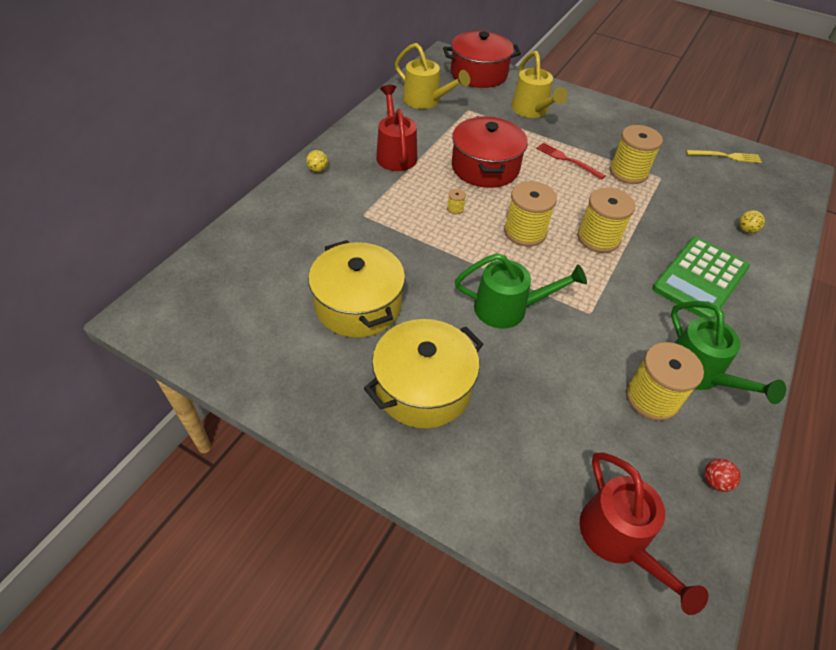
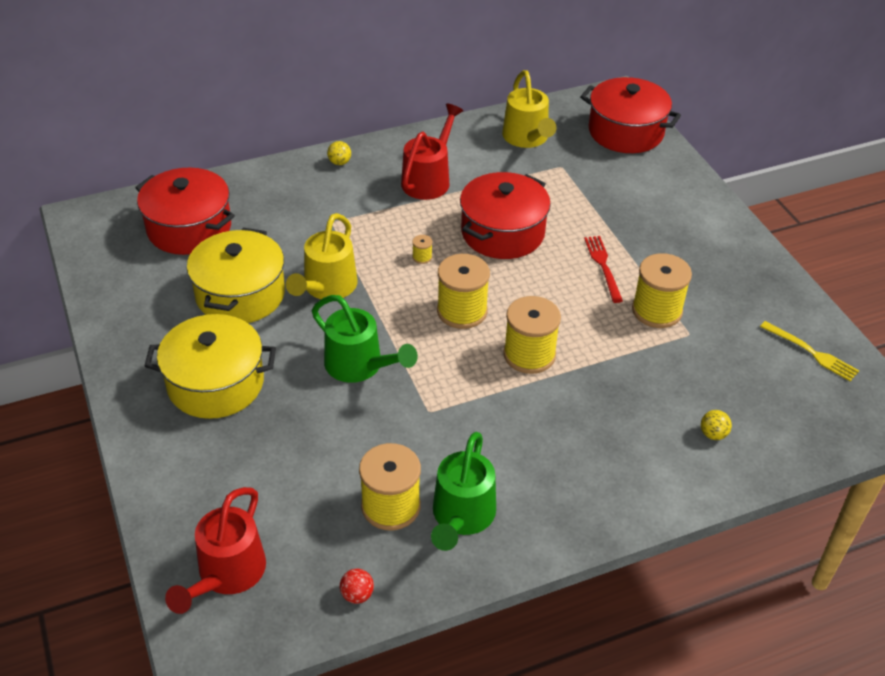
camera: 40 degrees right, 5 degrees down
(253, 275) = (189, 228): none -> red pot
(532, 111) = (634, 198): yellow watering can -> yellow watering can (326, 288)
(700, 278) = (586, 447): green calculator -> none

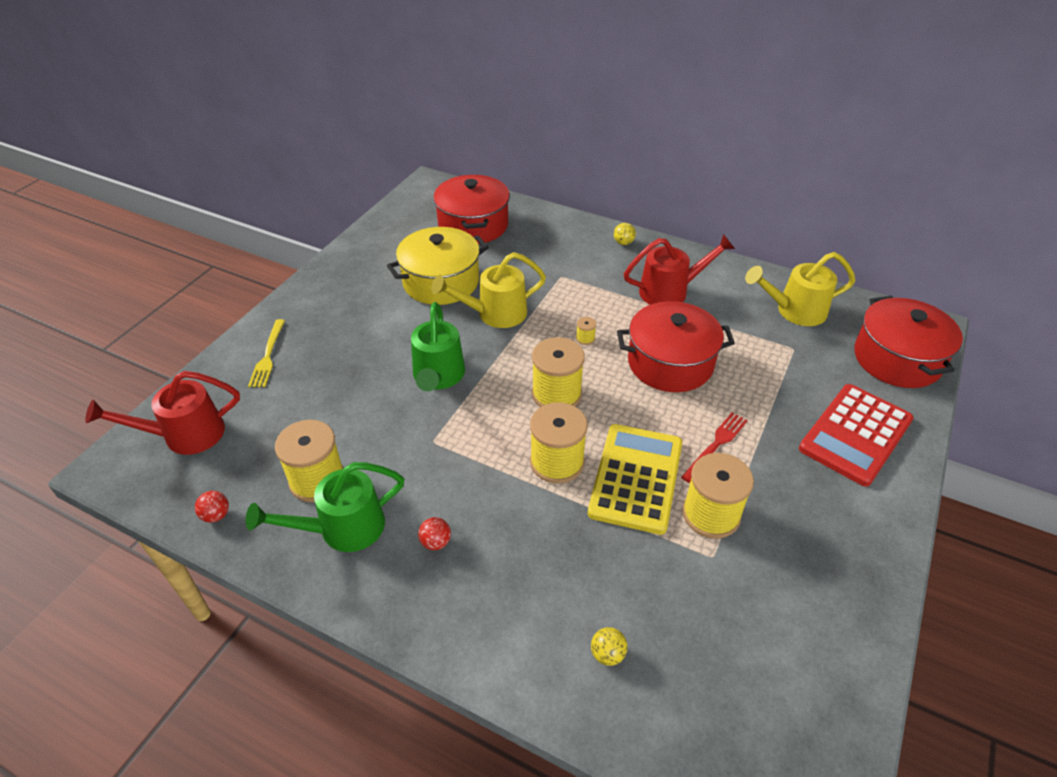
camera: 50 degrees right, 0 degrees up
(215, 383) = (349, 322): yellow pot -> none
(527, 139) = (794, 311): yellow watering can -> yellow watering can turned 45 degrees clockwise
(533, 468) = (436, 542): none -> red ball
(588, 324) = (636, 478): none -> yellow calculator
(665, 199) = (855, 434): none -> red calculator
(811, 352) = (814, 677): yellow fork -> yellow fork (268, 356)

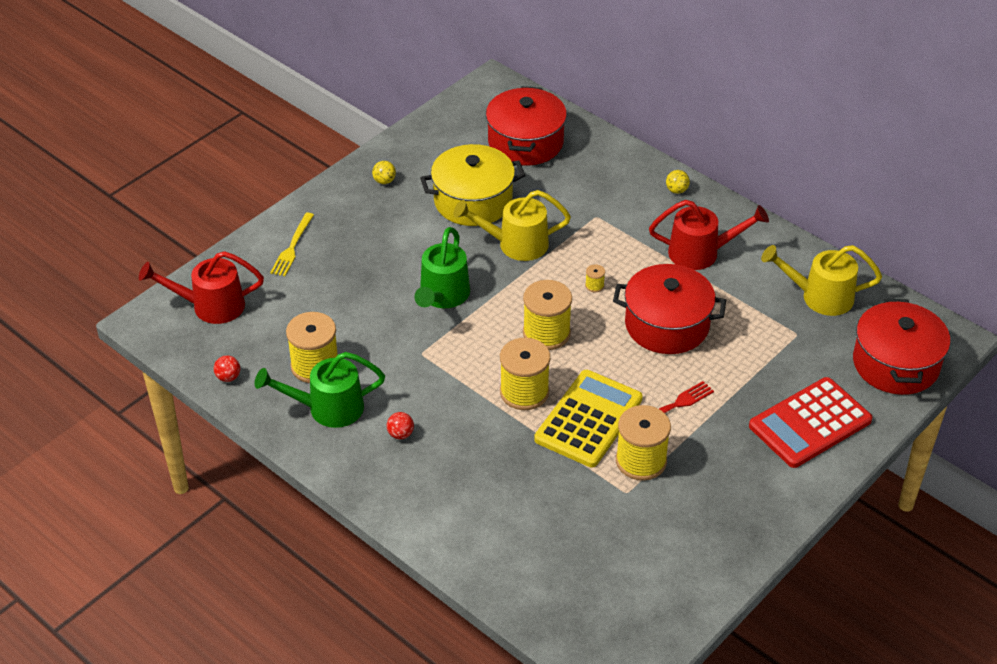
camera: 15 degrees right, 0 degrees up
(607, 654) = (510, 540): yellow ball -> yellow ball (384, 181)

